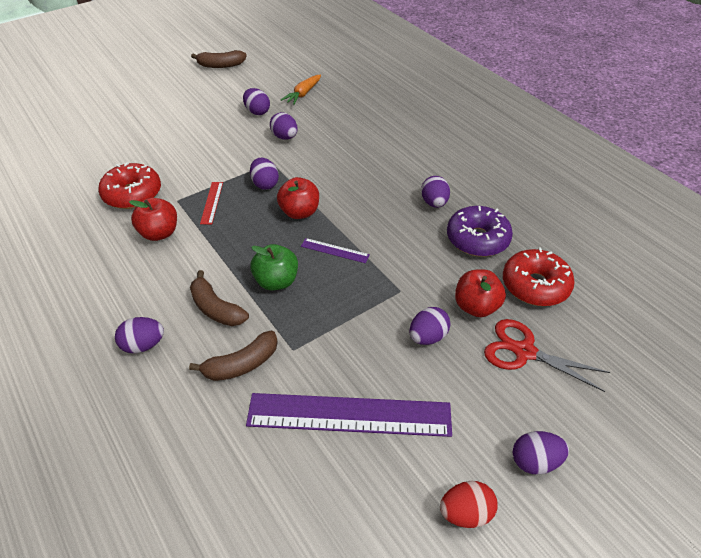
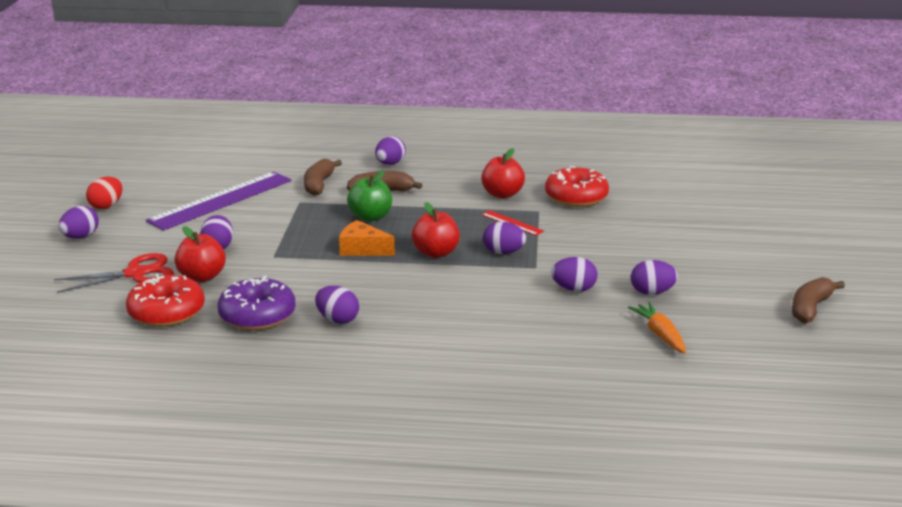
camera: 130 degrees right, 20 degrees down
(335, 250) = (362, 249): purple ruler -> orange cheese

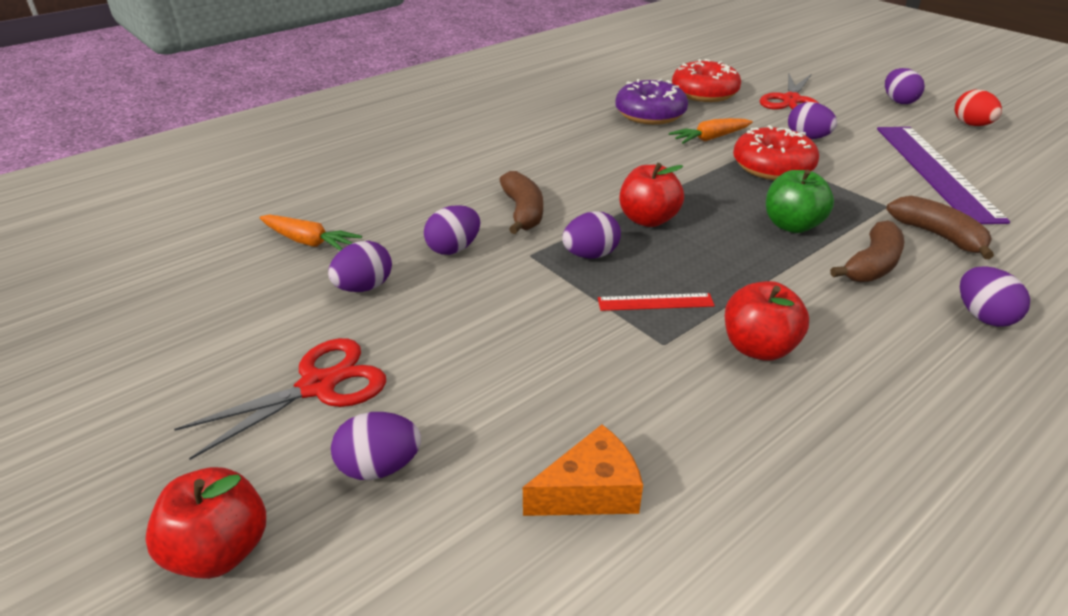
camera: 135 degrees right, 10 degrees up
(202, 277) = (750, 117): red apple -> red apple (220, 550)
(274, 276) = (710, 138): none -> orange carrot
(337, 319) = (595, 134): purple egg -> purple egg (379, 467)
(362, 249) = (712, 190): orange cheese -> orange cheese (590, 491)
(576, 197) = (666, 409): red donut -> red donut (772, 167)
(717, 262) = (318, 386): none -> red scissors
(810, 308) = (132, 367): brown banana -> brown banana (523, 212)

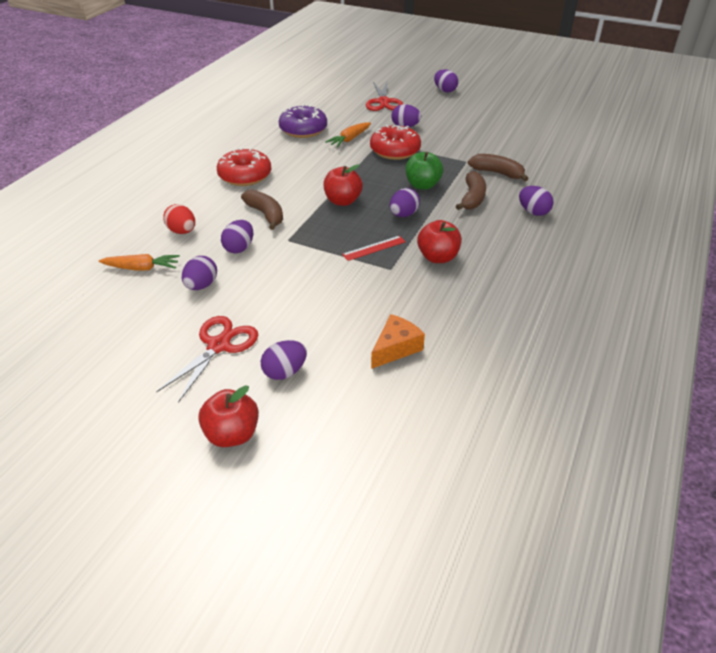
camera: 25 degrees left, 5 degrees up
(590, 255) = (323, 231): purple egg -> purple egg (403, 215)
(704, 93) = (328, 107): red donut -> red donut (245, 176)
(936, 171) = (482, 134): purple ruler -> none
(971, 125) = (489, 99): red egg -> red egg (182, 231)

